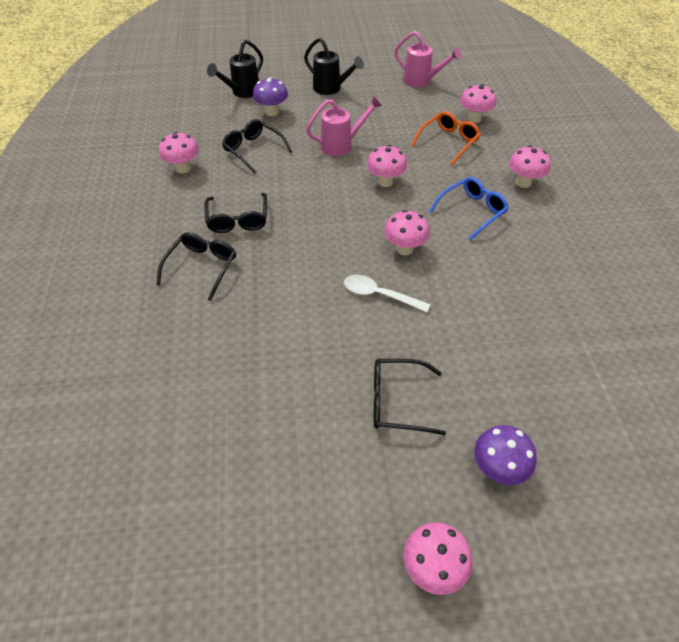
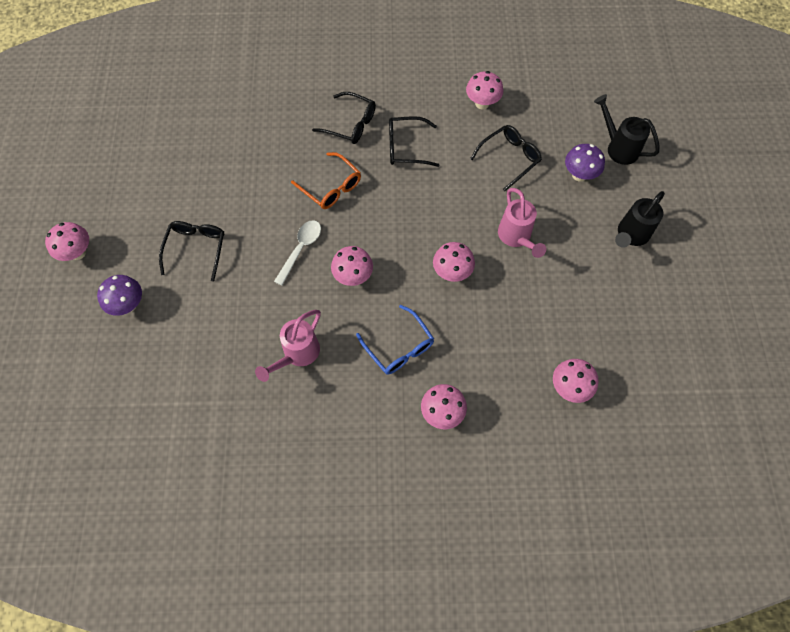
camera: 95 degrees right, 15 degrees up
(421, 81) = (655, 340): pink watering can -> pink watering can (297, 355)
(448, 142) = (521, 348): orange glasses -> orange glasses (331, 187)

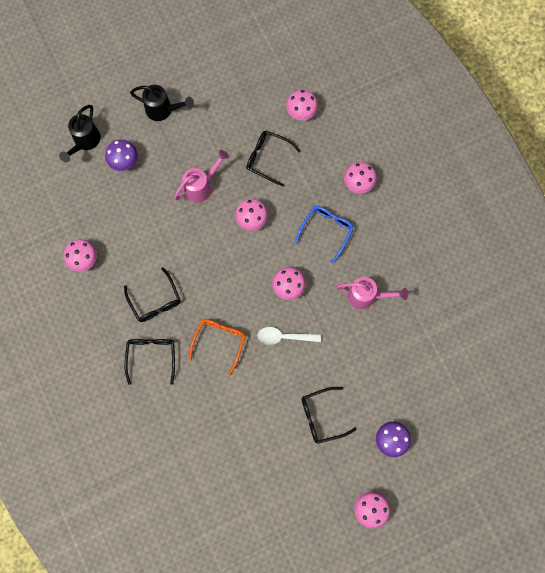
camera: 115 degrees left, 10 degrees up
(509, 158) = (131, 218): black glasses -> black glasses (267, 158)

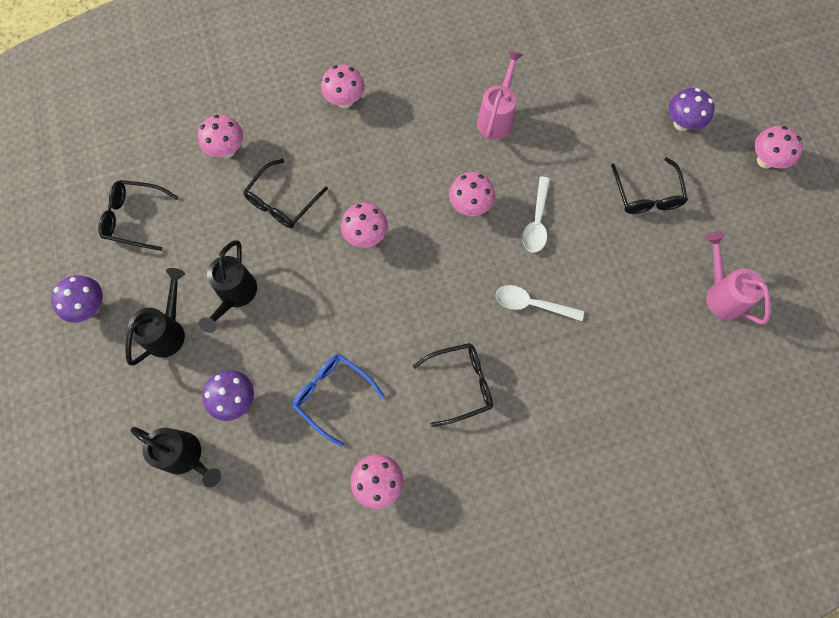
camera: 80 degrees left, 5 degrees down
(151, 356) = (541, 401): black glasses -> black glasses (134, 218)
(171, 58) = (90, 307): none -> purple mushroom
(193, 144) = (235, 296): none -> black watering can
(201, 186) = (301, 294): pink watering can -> pink watering can (720, 293)
(219, 341) = (532, 304): orange glasses -> white spoon
(327, 230) = (400, 147): blue glasses -> blue glasses (332, 395)

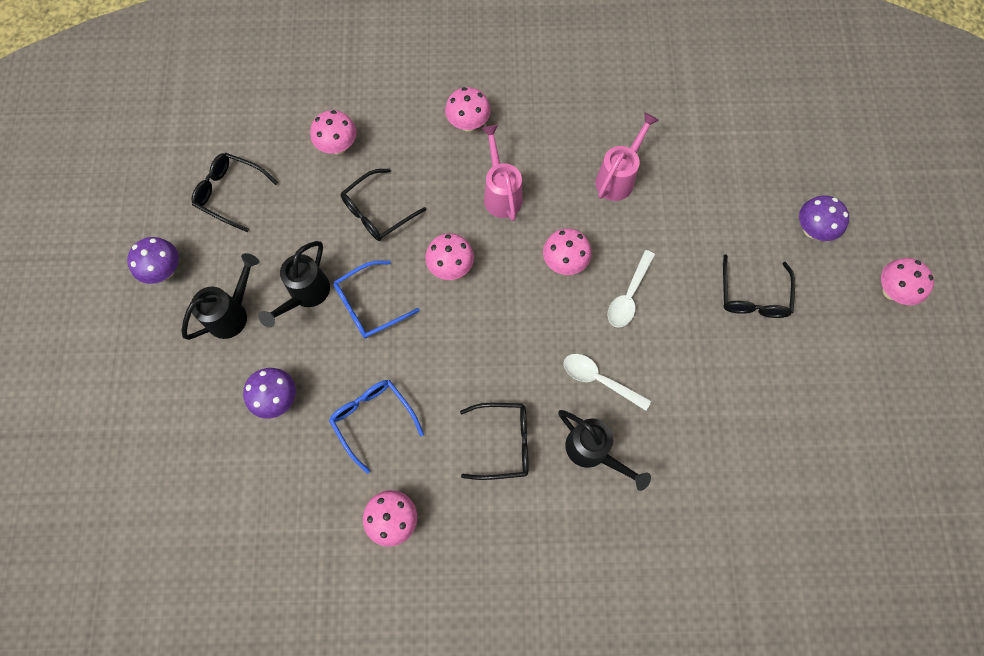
camera: 15 degrees right, 0 degrees up
(187, 457) = (216, 442): black watering can -> black watering can (593, 452)
(299, 290) = (369, 305): none -> blue glasses
(720, 293) = (801, 420): pink watering can -> pink watering can (501, 193)

